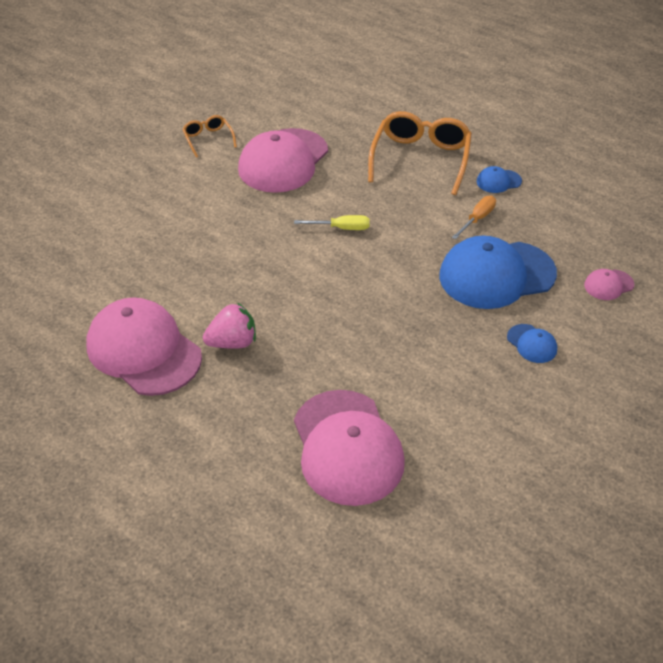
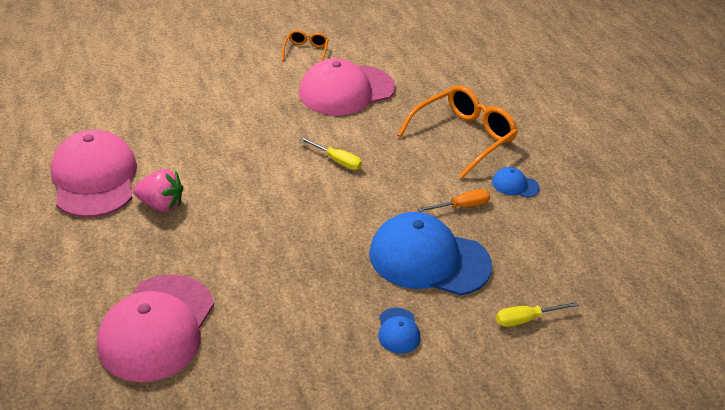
camera: 30 degrees right, 5 degrees down
(608, 285) = (526, 319): pink cap -> yellow screwdriver

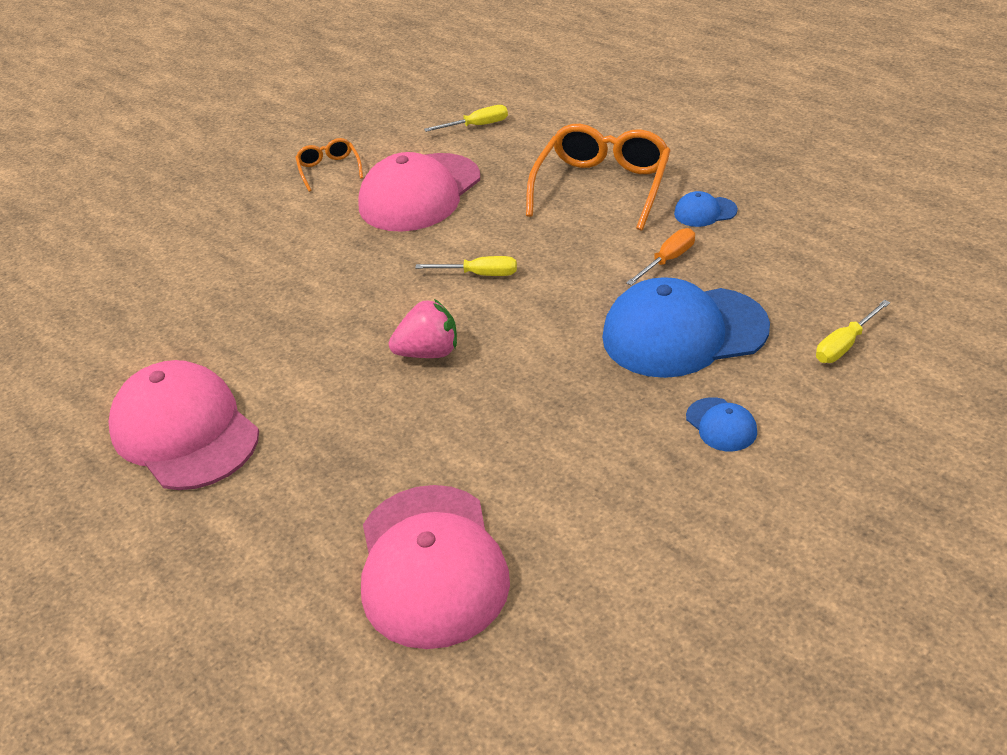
camera: 20 degrees left, 0 degrees up
(161, 204) = (304, 421): pink strawberry -> pink strawberry (429, 353)
(420, 61) = (477, 126): none -> yellow screwdriver

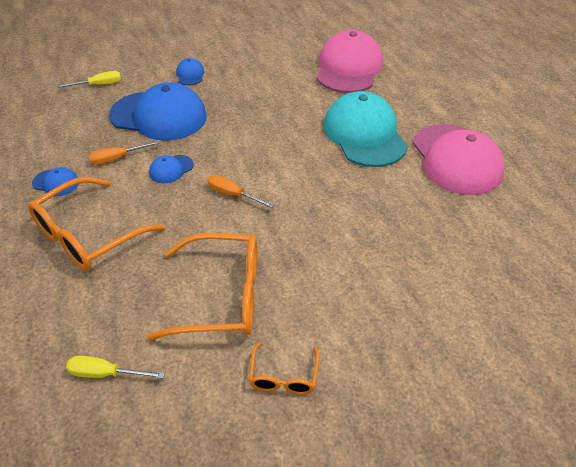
camera: 160 degrees left, 5 degrees up
(342, 421) = (364, 134): none -> turquoise cap
(420, 193) = (221, 296): pink cap -> orange glasses
(429, 353) = (298, 154): pink strawberry -> none
(479, 274) = (233, 195): yellow screwdriver -> orange screwdriver
(585, 273) = (171, 169): none -> blue cap

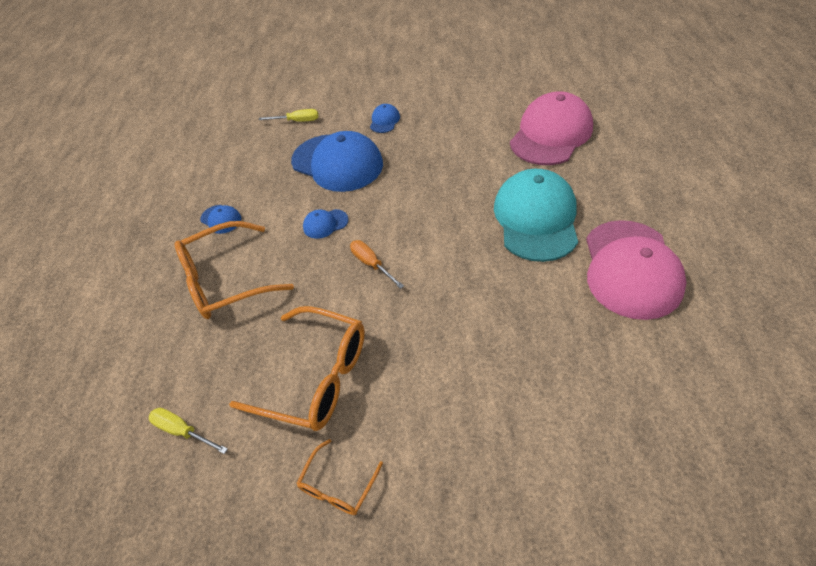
camera: 25 degrees right, 5 degrees up
(117, 158) = (282, 203): orange screwdriver -> none

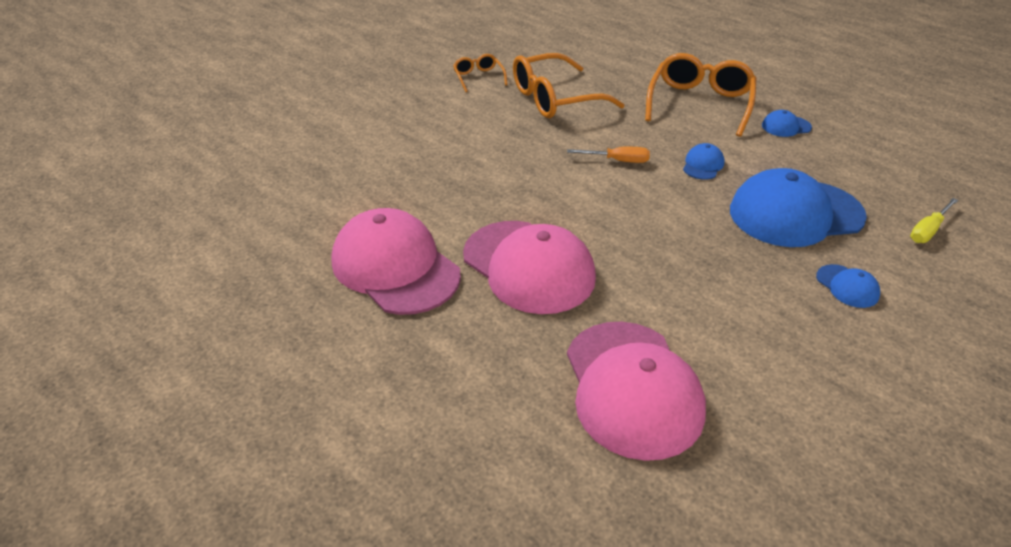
camera: 130 degrees right, 10 degrees down
(183, 431) = (589, 55): yellow screwdriver -> none
(536, 218) = (528, 266): turquoise cap -> pink cap

